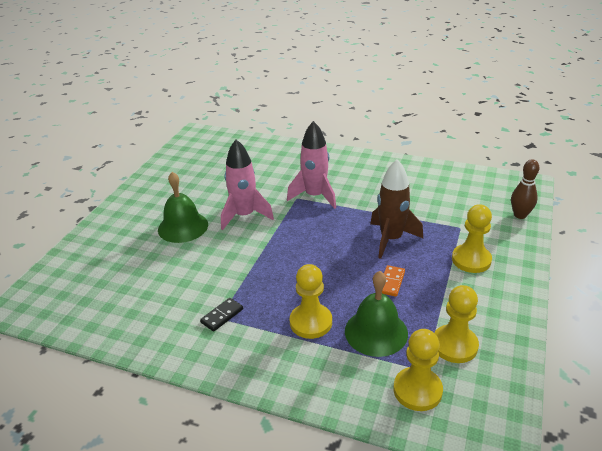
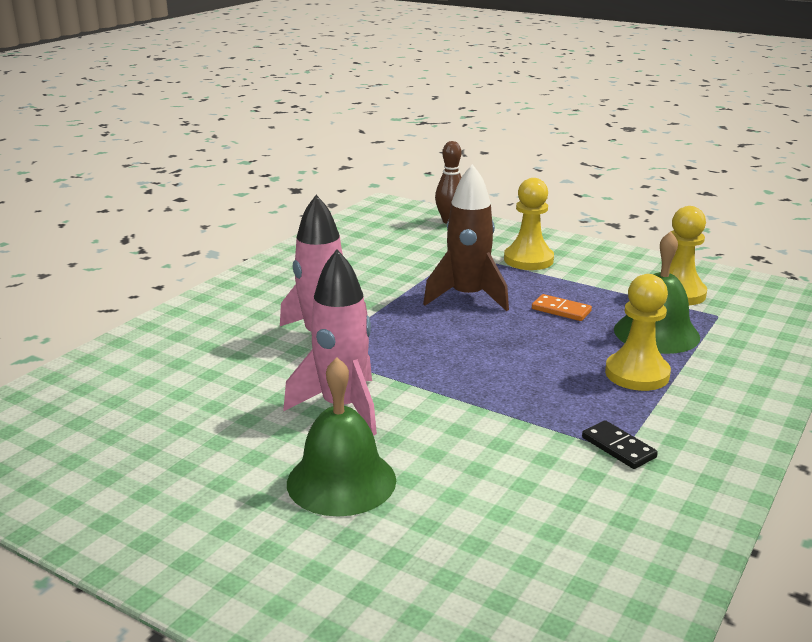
camera: 80 degrees left, 10 degrees down
(417, 390) = (751, 323): yellow pawn -> none

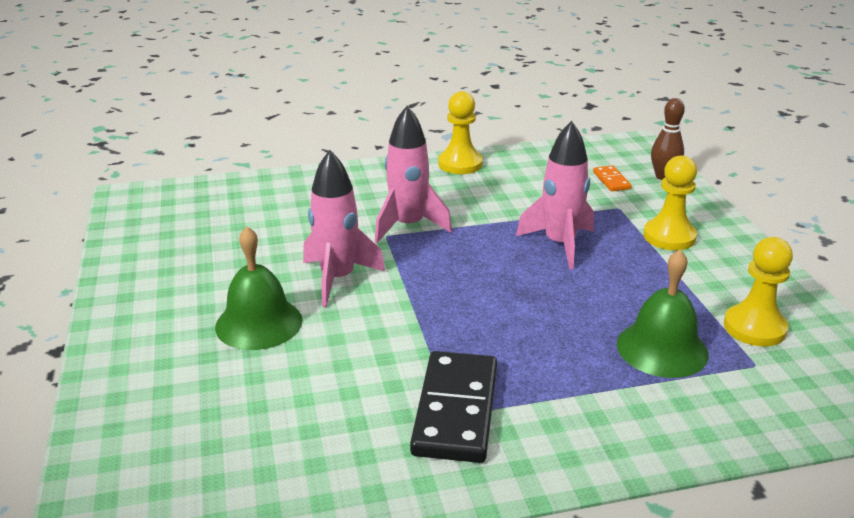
camera: 45 degrees right, 5 degrees up
(467, 297) = (560, 244): brown rocket -> pink rocket
(561, 310) = (615, 290): orange domino -> orange domino (611, 180)
(618, 447) = (455, 410): black domino -> black domino, size x2.15
(637, 374) = (577, 369): yellow pawn -> yellow pawn (460, 164)

